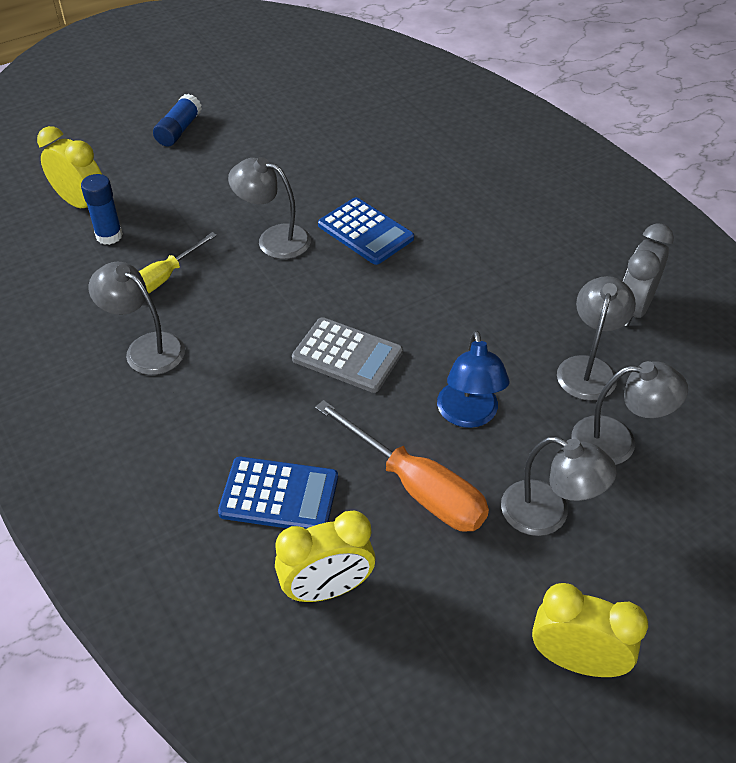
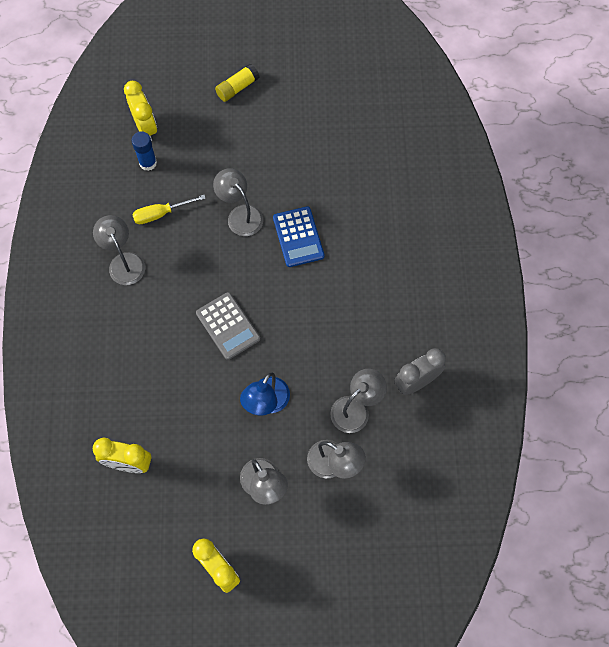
camera: 30 degrees right, 20 degrees up
(179, 130) = (237, 88): blue glue stick -> yellow glue stick
(279, 495) = (138, 397): blue calculator -> none
(417, 487) = (209, 431): orange screwdriver -> none

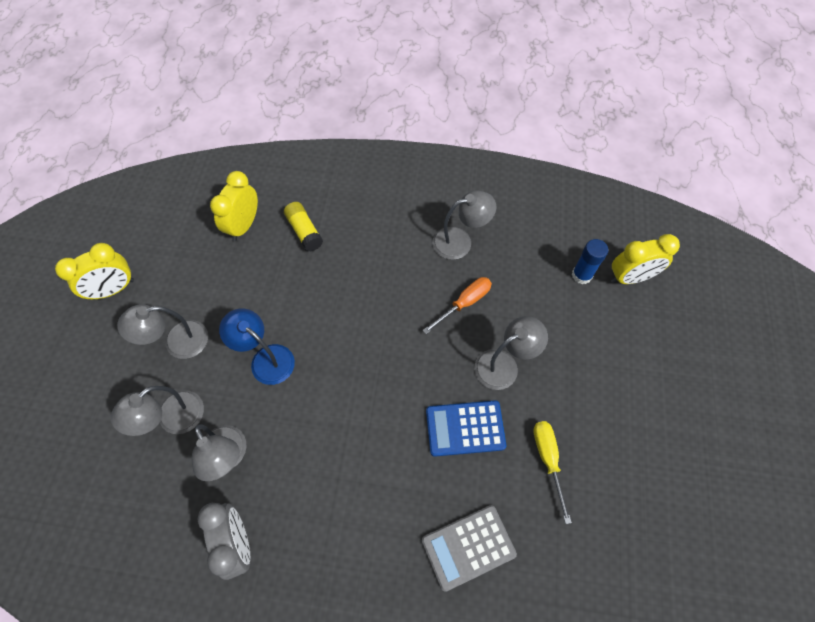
camera: 100 degrees right, 5 degrees down
(161, 214) = (514, 281): yellow screwdriver -> yellow screwdriver (548, 460)
(188, 250) = (464, 303): none -> orange screwdriver
(228, 326) = (364, 332): grey calculator -> grey calculator (468, 547)
(237, 88) = (691, 387): yellow glue stick -> yellow glue stick (304, 231)

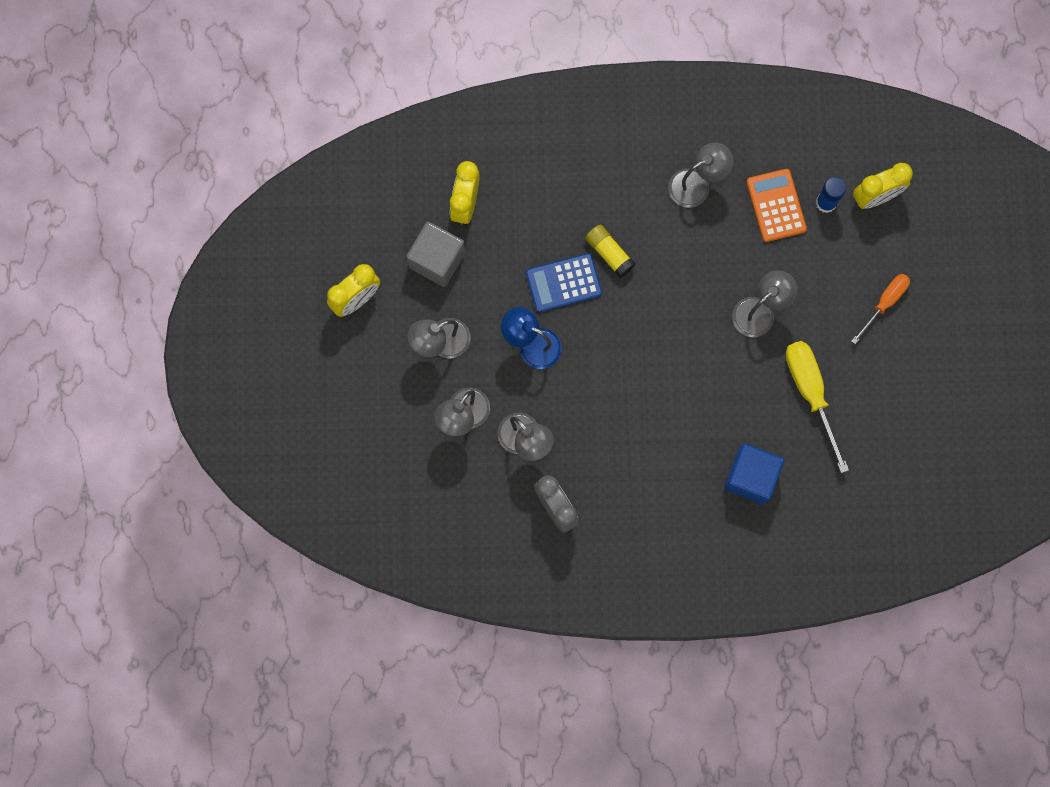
camera: 10 degrees left, 15 degrees up
(201, 267) = (437, 260): none -> grey cube
(304, 231) = (531, 200): yellow glue stick -> yellow glue stick (609, 253)
(464, 303) = (712, 254): orange screwdriver -> orange screwdriver (884, 303)
(465, 428) = (732, 378): blue calculator -> blue calculator (563, 283)
(468, 547) = (751, 477): grey calculator -> blue cube
(532, 270) = (776, 205): none -> orange calculator
(548, 460) = (810, 393): yellow screwdriver -> yellow screwdriver, size x1.56

